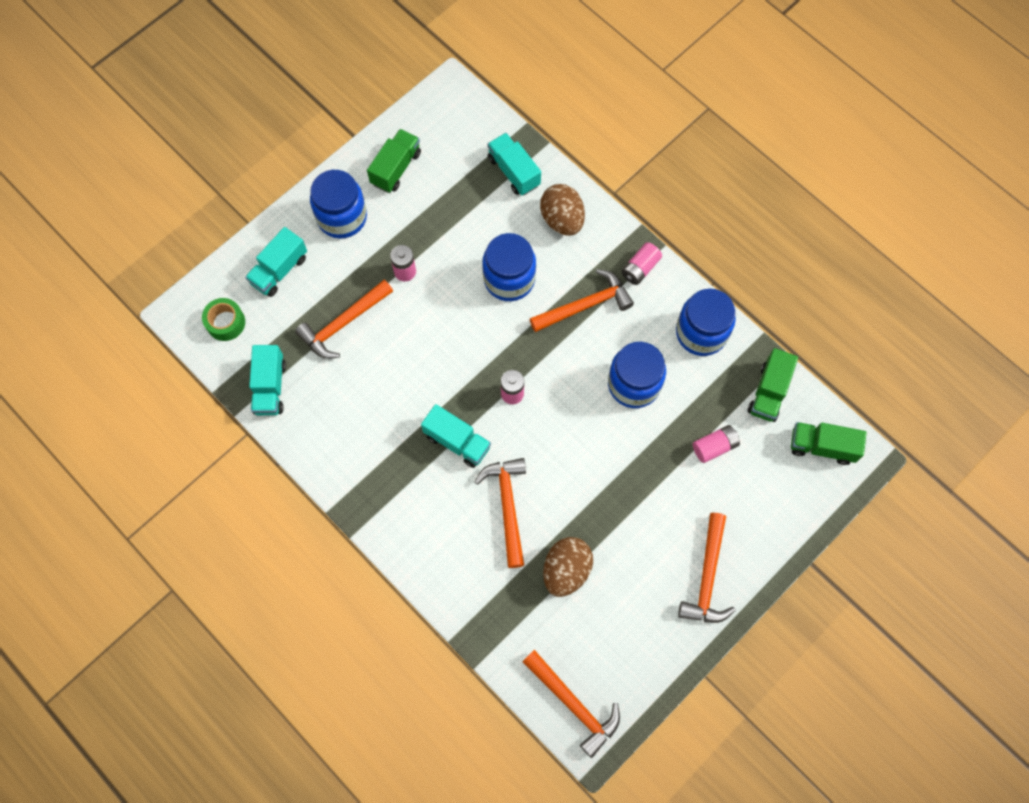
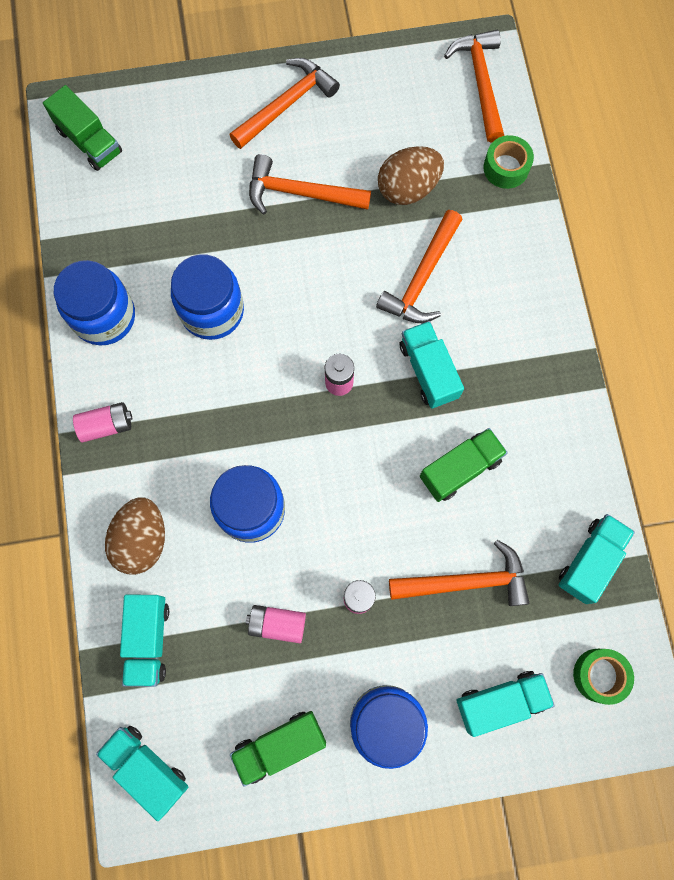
camera: 145 degrees left, 5 degrees up
(463, 113) = (147, 767): none -> turquoise truck
(504, 640) = (506, 168): none -> green tape
(585, 305) = (195, 424): orange hammer -> orange hammer (301, 193)
(714, 447) = (186, 204): pink battery -> pink battery (277, 624)
(768, 392) = (92, 219): green truck -> green truck (460, 469)

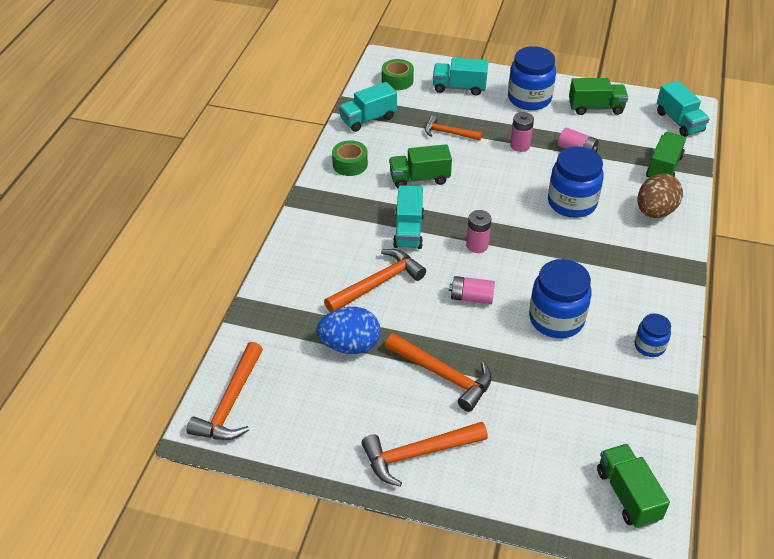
camera: 155 degrees left, 30 degrees down
(104, 317) = (649, 346): blue jar -> blue jar, size x0.55
(106, 425) = (665, 278): pink battery -> pink battery (471, 297)
(148, 640) = (664, 168): turquoise truck -> green truck
(408, 188) = (350, 345): brown egg -> blue egg
(466, 581) = (449, 133): orange hammer -> orange hammer, size x0.64
(506, 168) = (260, 330): green tape -> green tape (350, 164)

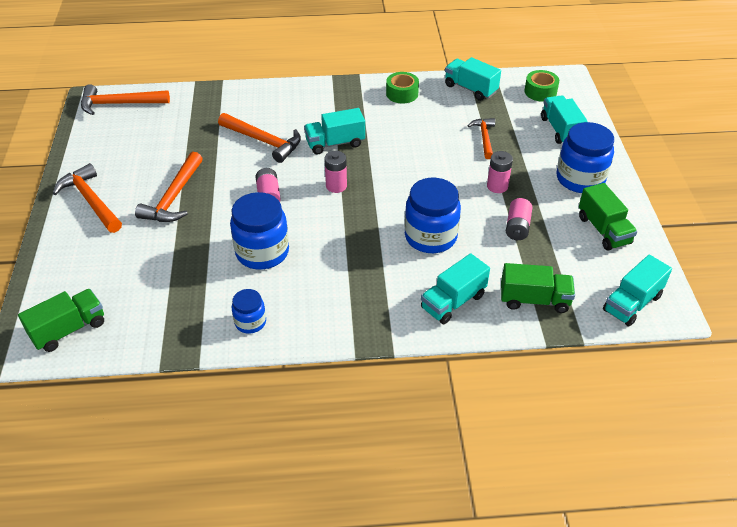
camera: 70 degrees right, 0 degrees up
(350, 345) = (190, 143): blue egg -> none
(419, 178) = (407, 135): green truck -> none
(655, 212) = (453, 302): brown egg -> turquoise truck

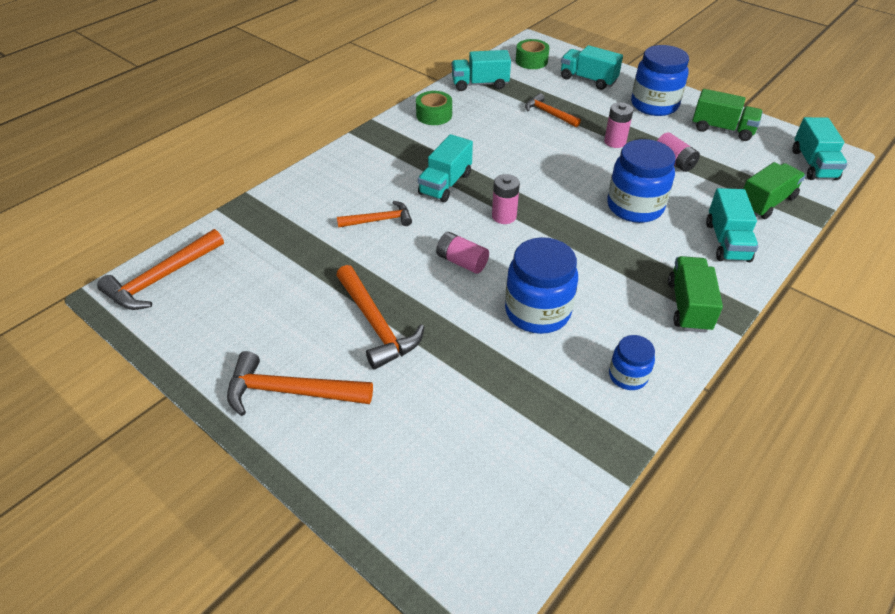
camera: 45 degrees left, 0 degrees up
(69, 330) = (486, 533): green truck -> green truck (688, 306)
(263, 141) = (379, 220): orange hammer -> orange hammer, size x0.64

